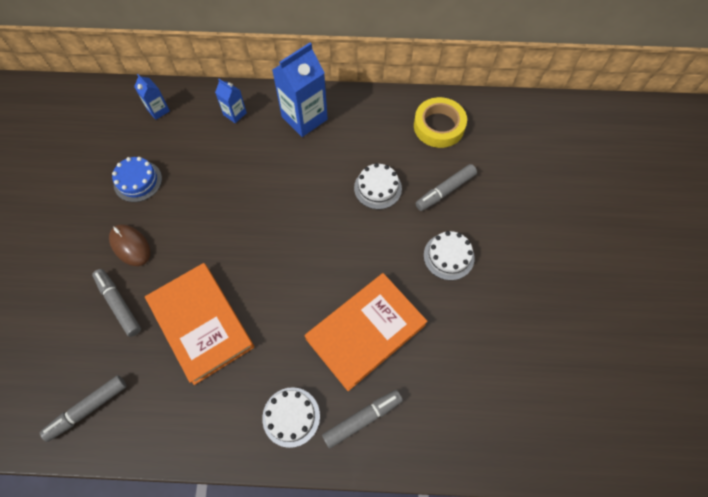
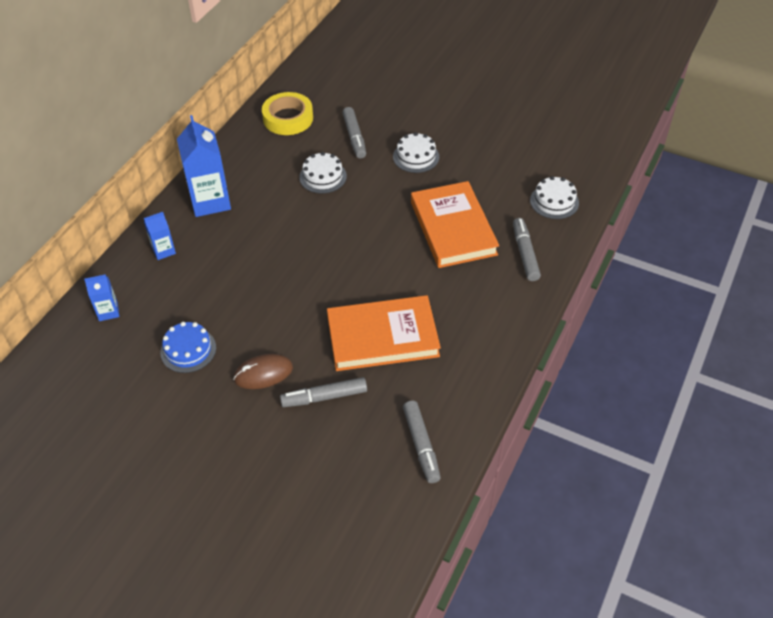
camera: 65 degrees left, 15 degrees down
(291, 416) = (501, 297): white cake -> white cake (554, 201)

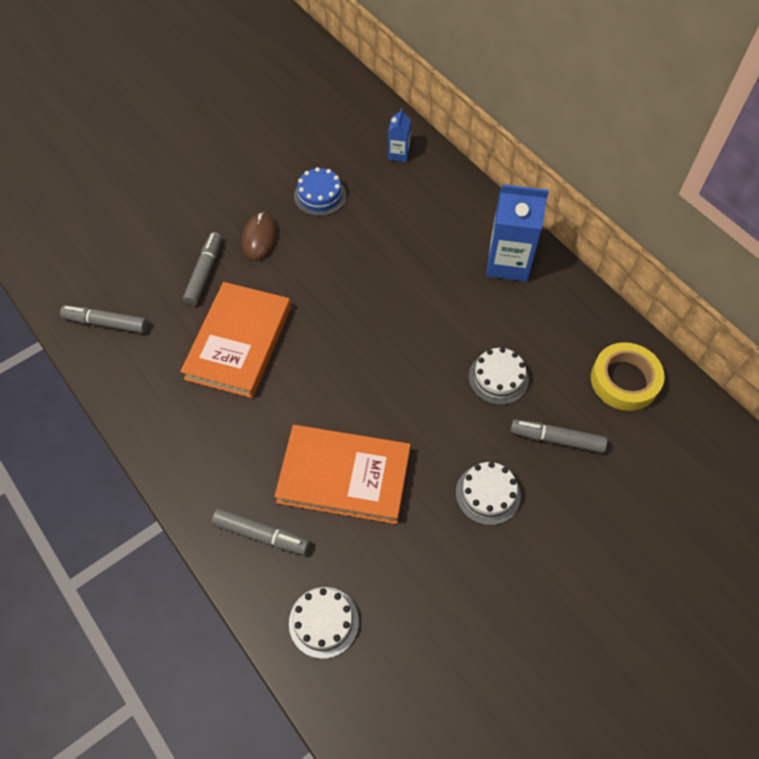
camera: 115 degrees right, 10 degrees up
(163, 250) = (454, 208): blue carton -> none

